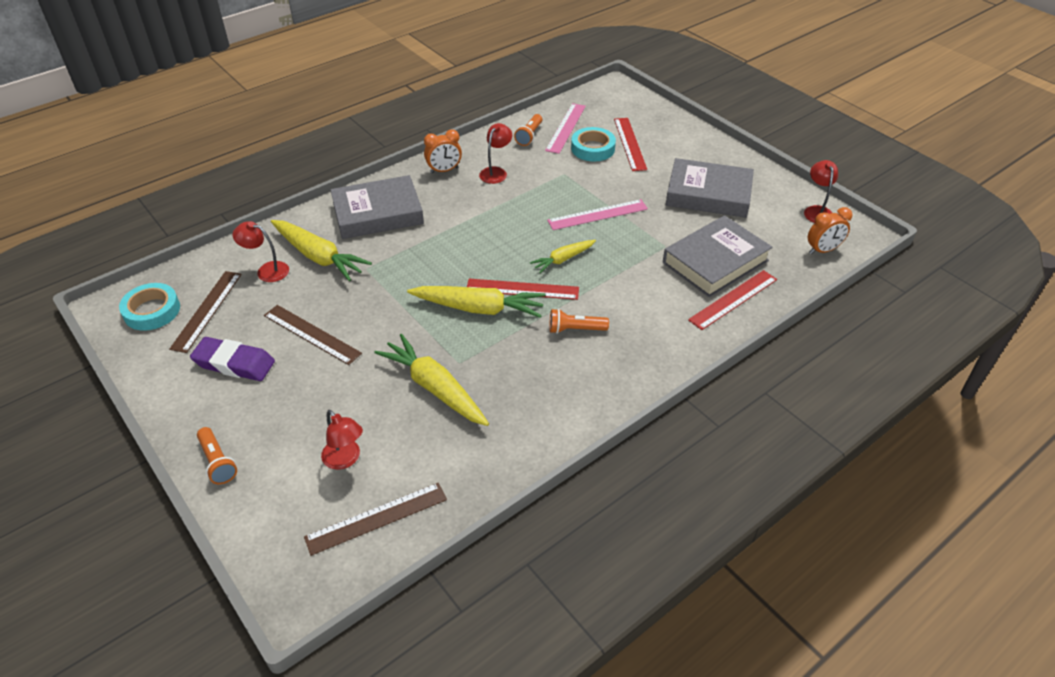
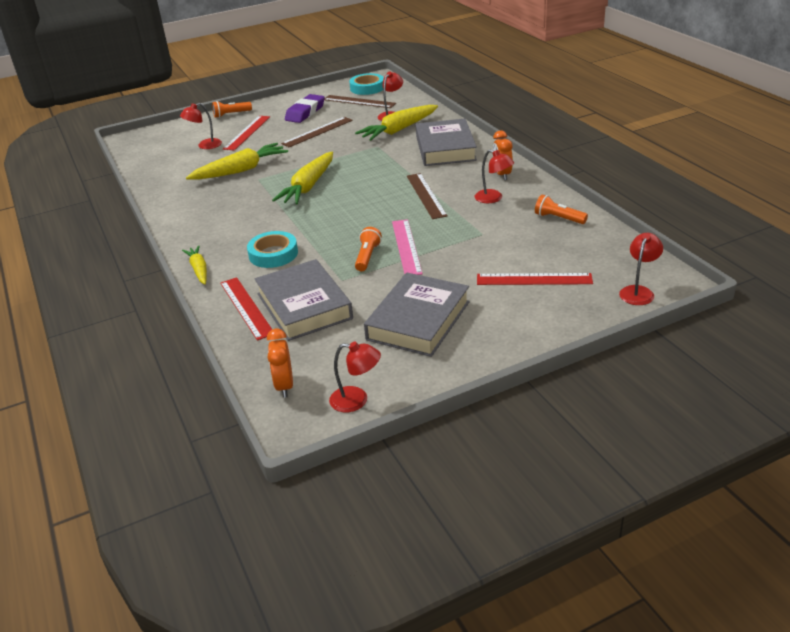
camera: 105 degrees right, 10 degrees down
(376, 518) = (156, 155): brown ruler -> brown ruler (426, 195)
(522, 289) = (320, 204): red ruler -> red ruler (247, 132)
(563, 259) = (348, 224): yellow carrot -> yellow carrot (199, 270)
(566, 128) = (573, 241): pink ruler -> none
(575, 329) = (260, 224): orange flashlight -> orange flashlight (367, 256)
(593, 148) = (527, 254): turquoise tape -> turquoise tape (273, 254)
(631, 100) = (638, 291): none -> red lamp

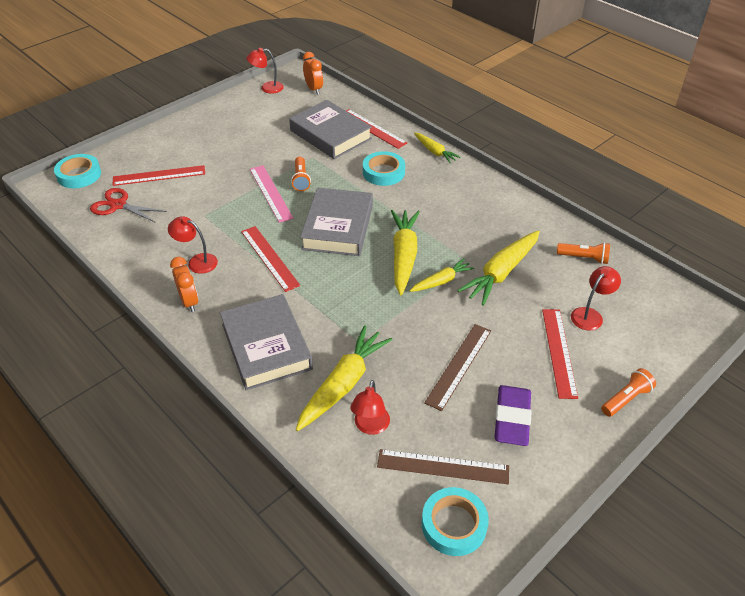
camera: 160 degrees right, 10 degrees up
(291, 170) = (441, 281): none -> yellow carrot
(418, 320) = (243, 134): grey book -> grey book (338, 227)
(426, 195) = (269, 258): brown ruler -> red ruler
(558, 218) = (132, 242): orange flashlight -> orange flashlight (584, 258)
(579, 252) = (118, 205): none -> red scissors
(638, 291) = (79, 175): red lamp -> turquoise tape

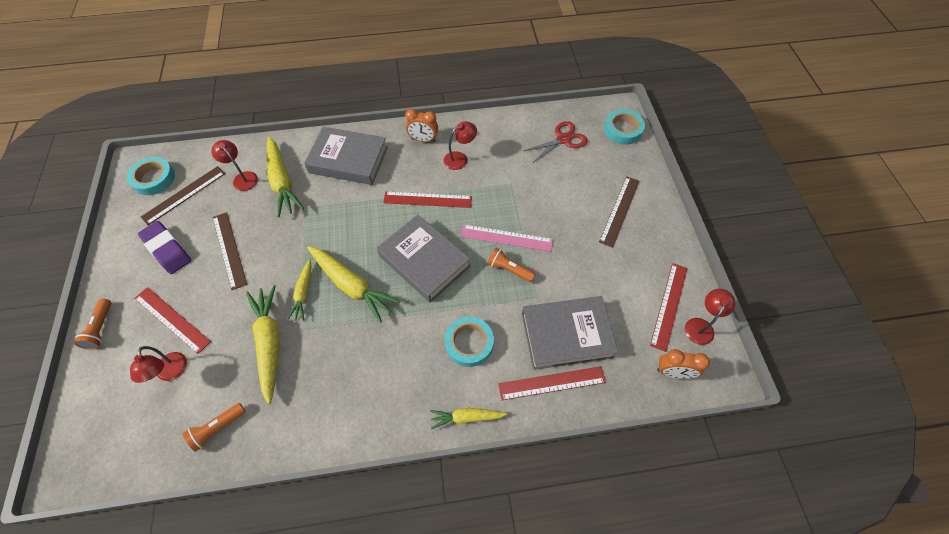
camera: 125 degrees right, 15 degrees up
(159, 175) = (587, 176): red ruler -> red ruler (669, 305)
(188, 147) = (619, 210): none -> brown ruler

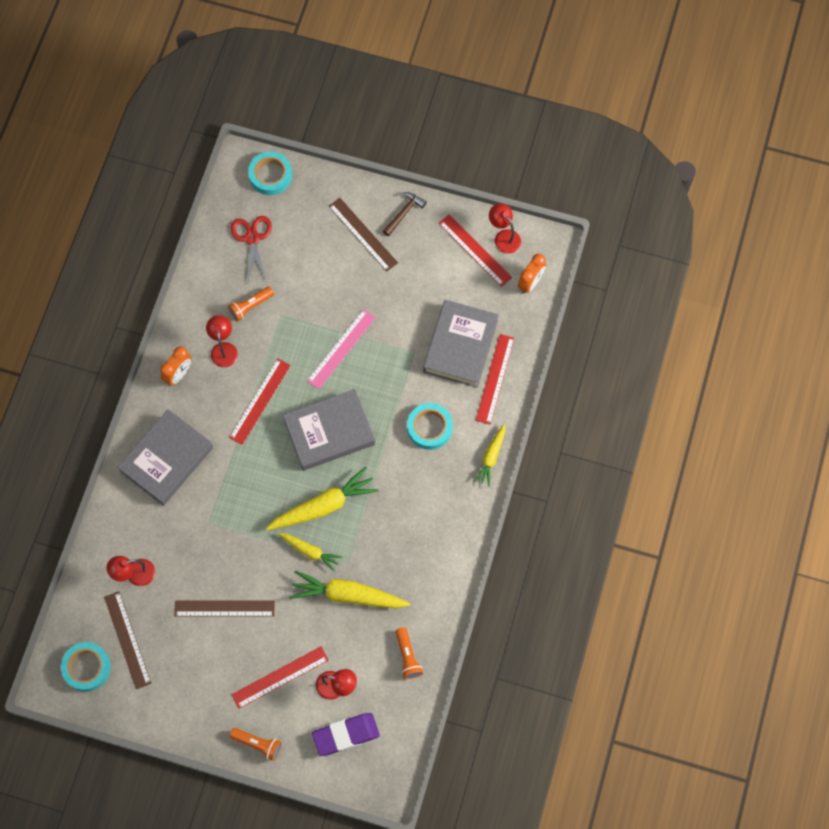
camera: 65 degrees left, 10 degrees up
(167, 250) = (194, 668): purple eraser -> purple eraser (346, 735)
(282, 181) = (161, 535): yellow carrot -> none
(509, 269) = (375, 362): orange flashlight -> orange flashlight (250, 306)
(661, 232) = (404, 213): none -> brown hammer

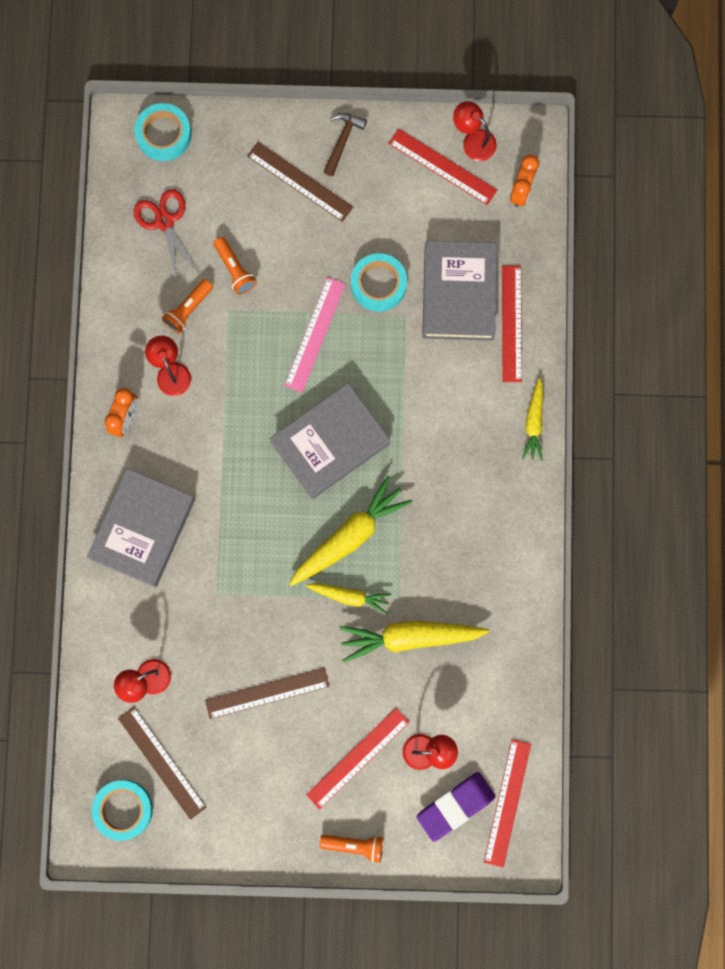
camera: 15 degrees left, 10 degrees up
(260, 401) = (235, 426): red ruler -> red ruler (507, 802)
(408, 657) = (502, 692): orange flashlight -> orange flashlight (235, 270)
(429, 428) = (450, 405): turquoise tape -> turquoise tape (378, 284)

